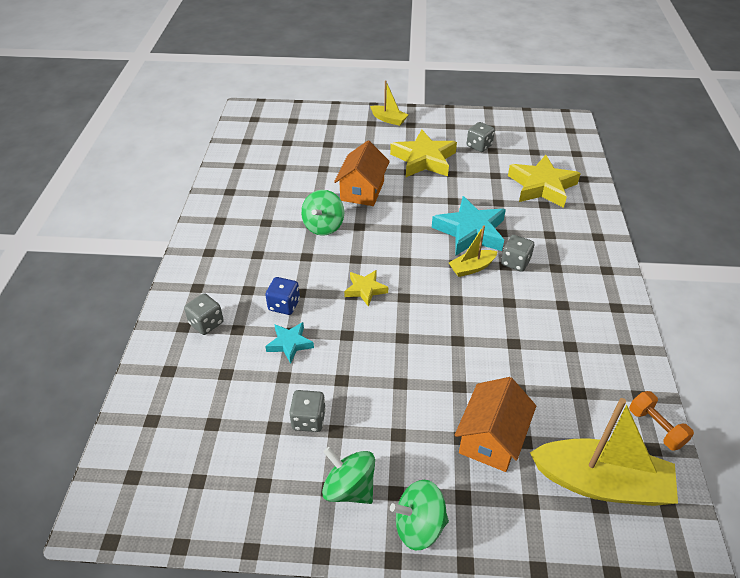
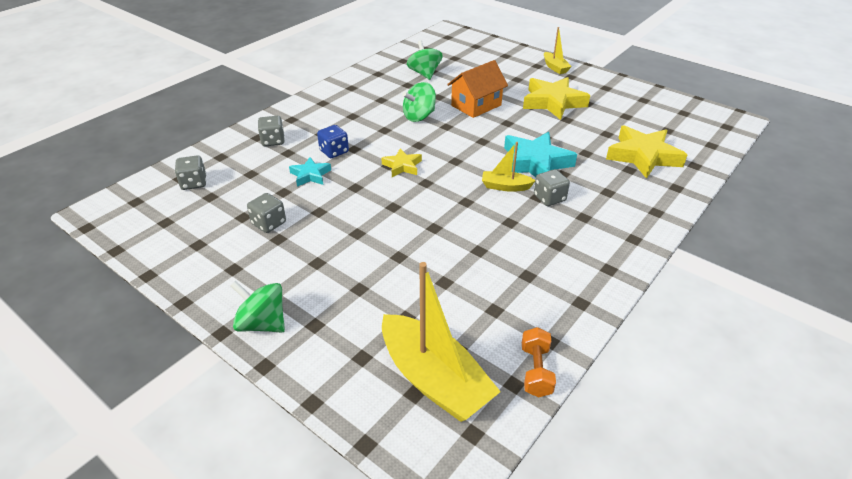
camera: 35 degrees right, 5 degrees down
(349, 488) = (246, 275): green spinning top -> green spinning top (424, 74)
(479, 146) = (616, 109): grey dice -> grey dice (194, 183)
(491, 438) = (381, 301): orange house -> none

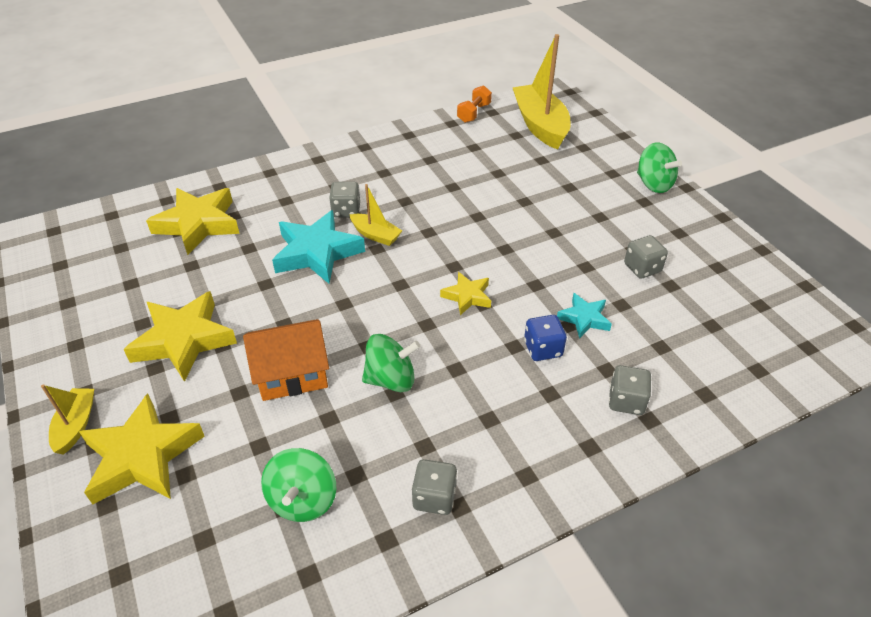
camera: 155 degrees left, 5 degrees up
(194, 183) = (737, 354): grey dice -> grey dice (434, 497)
(511, 67) = (142, 456): none -> yellow star

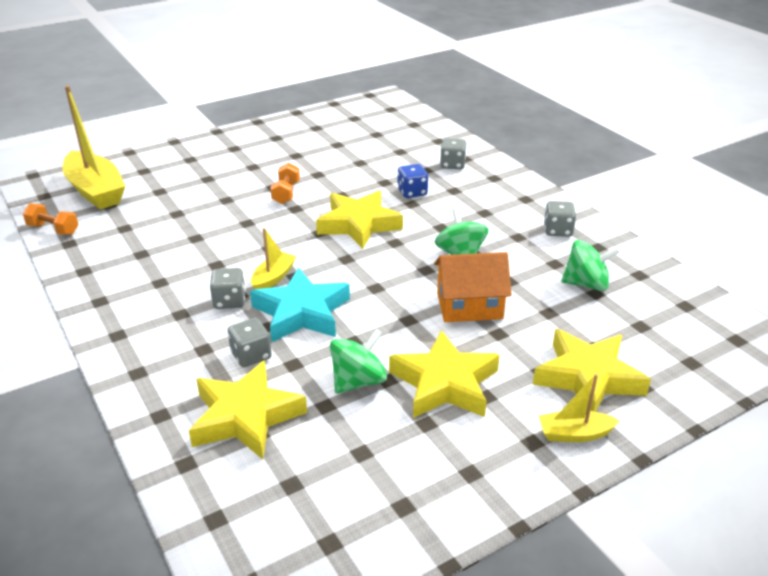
camera: 95 degrees left, 10 degrees down
(292, 374) = (469, 306): orange house -> orange house turned 75 degrees counterclockwise
(467, 296) = (359, 224): yellow star -> yellow star, size x1.87
(538, 242) = (286, 193): none -> orange dumbbell
(540, 125) = (95, 191): yellow boat -> yellow boat turned 105 degrees counterclockwise
(584, 318) = (377, 176): turquoise star -> none
(642, 268) = (319, 153): grey dice -> grey dice (251, 355)
(653, 184) = (210, 143): green spinning top -> green spinning top (358, 381)

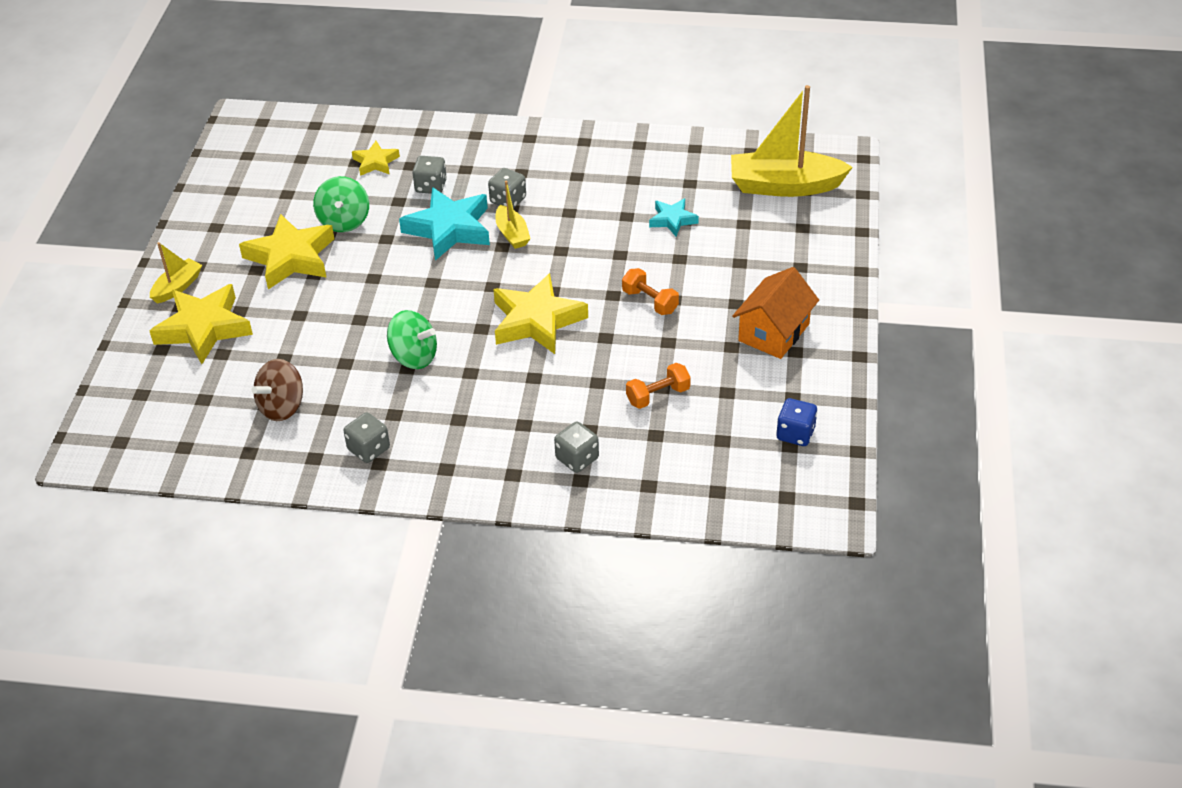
camera: 130 degrees right, 10 degrees up
(53, 229) = (729, 145): orange dumbbell -> orange dumbbell (658, 395)
(182, 217) = (672, 220): none -> turquoise star
(246, 416) = (375, 162): yellow star -> yellow star, size x0.54
(412, 192) = (554, 390): blue dice -> blue dice (795, 434)
(469, 306) = (346, 319): orange house -> orange house (774, 332)
(586, 284) = (282, 407): green spinning top -> brown spinning top

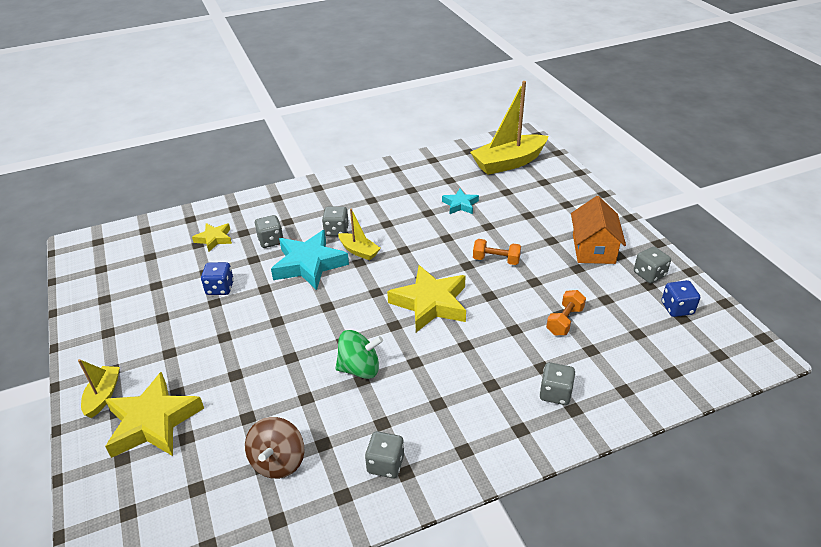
camera: 30 degrees left, 5 degrees down
(290, 258) = (194, 332): yellow star -> none
(344, 221) = (220, 288): green spinning top -> blue dice
(806, 386) = (649, 274): none -> grey dice

